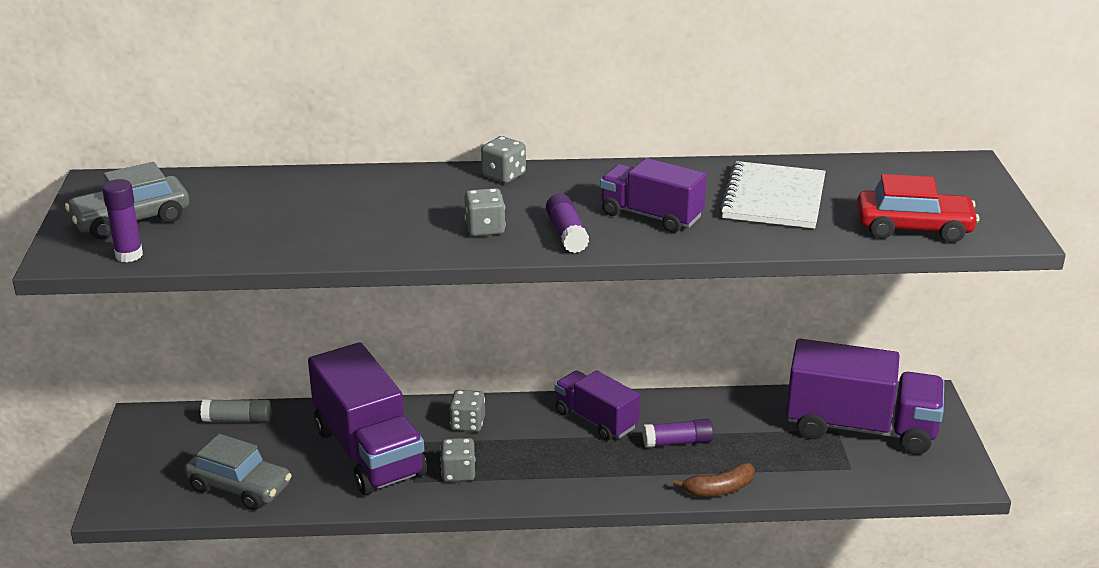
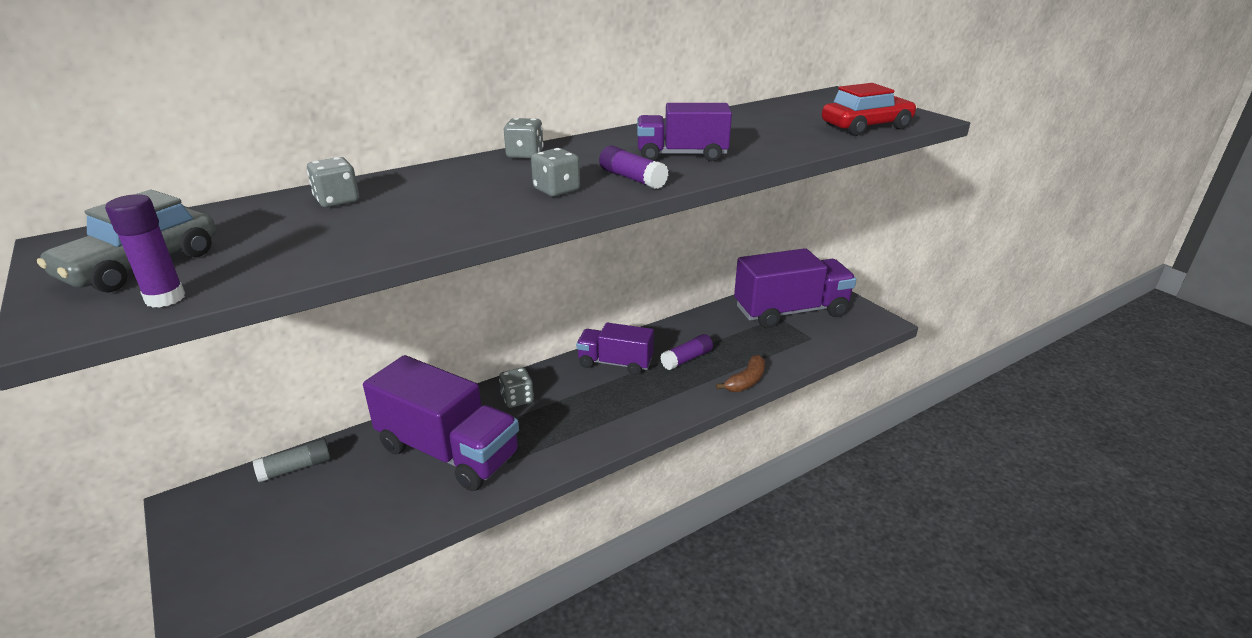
camera: 30 degrees left, 0 degrees up
(239, 487) = (340, 532): grey car -> none
(458, 473) = (542, 441): grey dice -> grey dice (337, 200)
(773, 198) = (751, 129): white notebook -> none

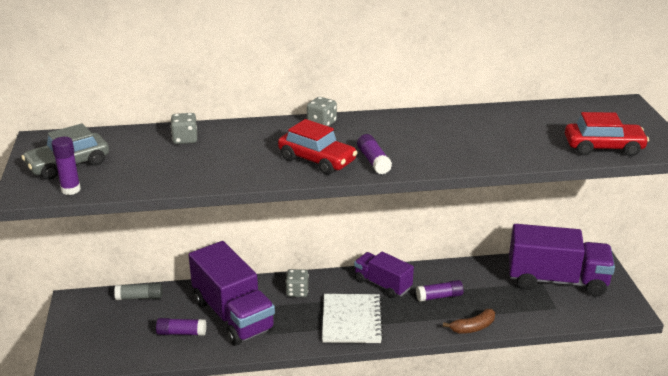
camera: 25 degrees right, 0 degrees up
(385, 498) = (181, 333): none -> purple glue stick
(556, 190) = (317, 160): grey dice -> red car
(606, 413) = (352, 320): none -> white notebook
(682, 155) = (427, 146): purple truck -> none

